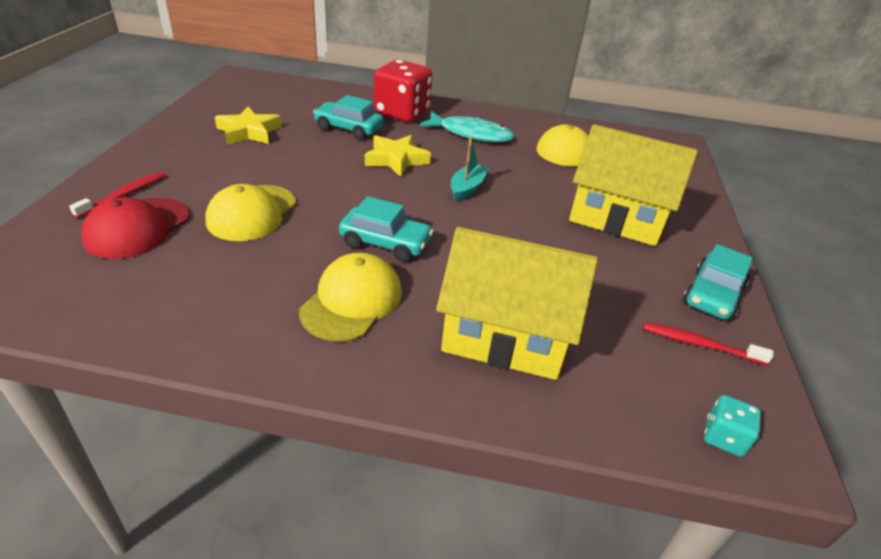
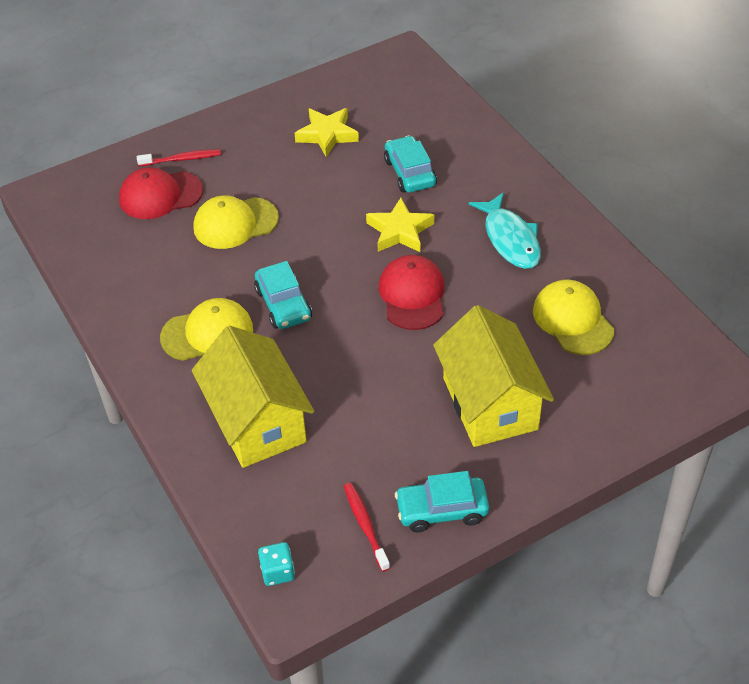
camera: 55 degrees right, 10 degrees up
(402, 113) = (484, 177): red dice -> none
(467, 188) = (412, 295): turquoise boat -> red cap

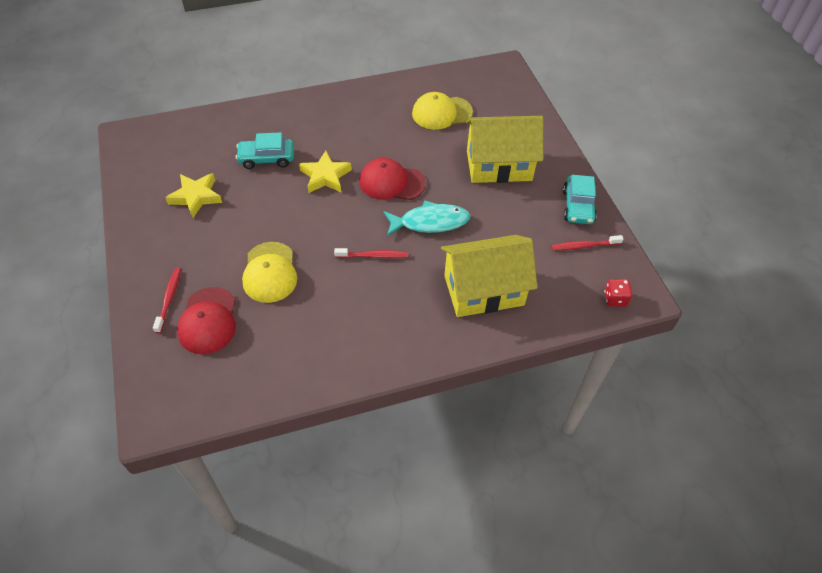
camera: 80 degrees left, 5 degrees up
(207, 333) = (386, 308): yellow cap -> none
(277, 572) = (615, 299): turquoise dice -> red dice
(283, 304) = (373, 256): turquoise car -> red toothbrush
(510, 239) = (359, 123): turquoise fish -> turquoise fish (430, 222)

